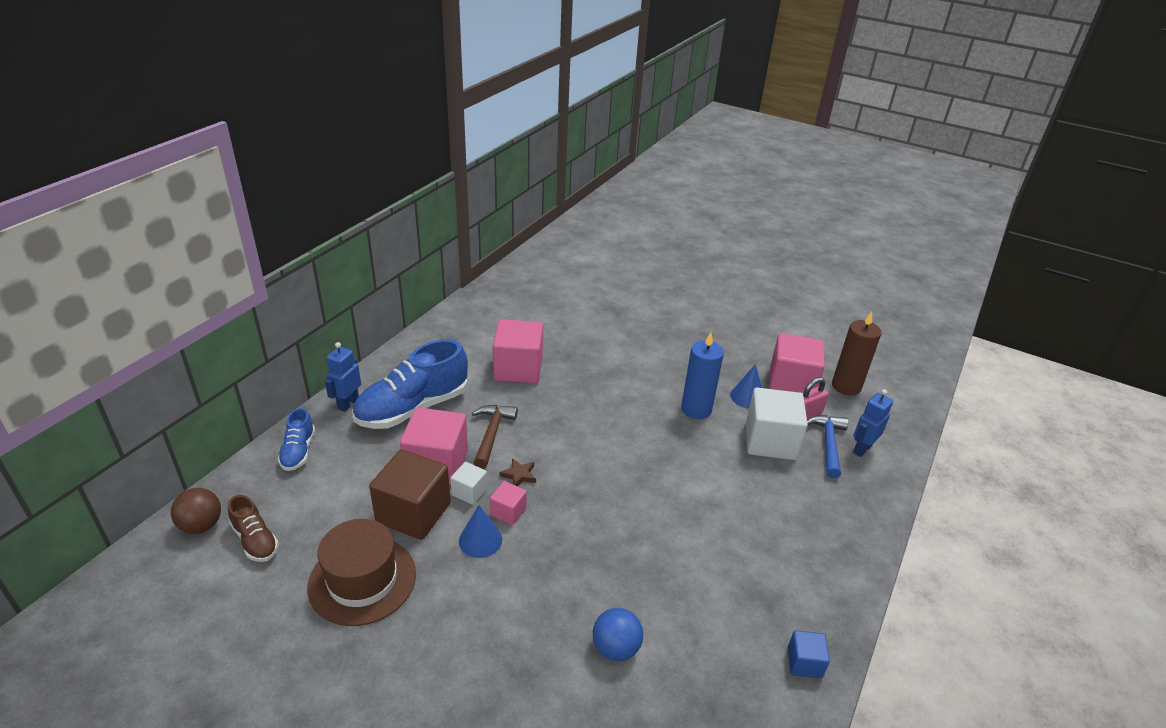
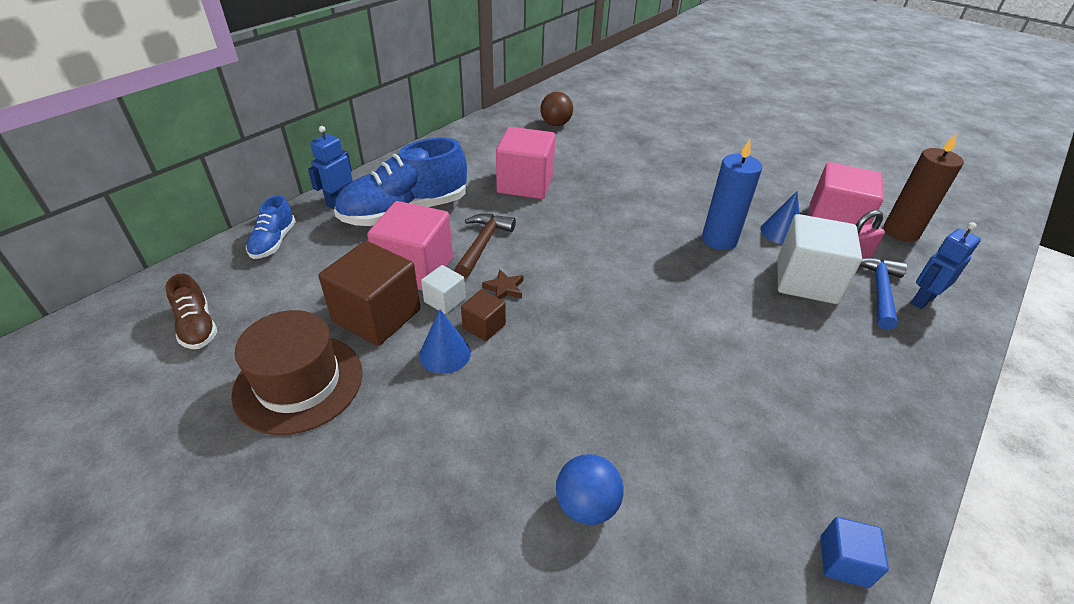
camera: 10 degrees right, 5 degrees up
(201, 525) = (147, 305): brown ball -> brown ball (555, 124)
(508, 512) = (484, 326): pink cube -> brown cube

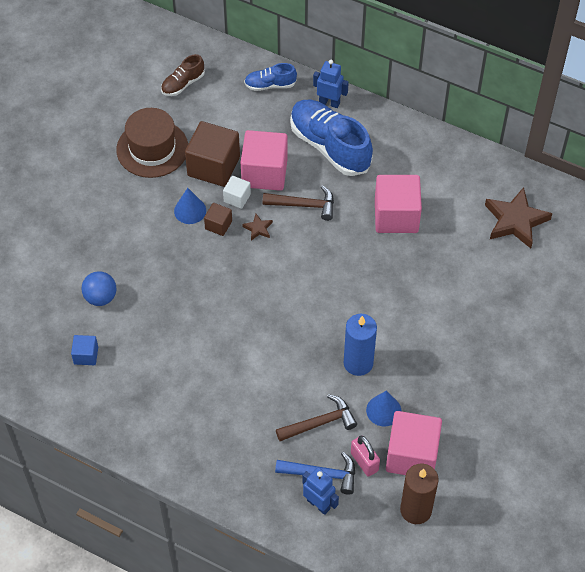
camera: 80 degrees right, 15 degrees up
(555, 124) = (515, 221): brown ball -> brown star
(806, 281) = (320, 423): white cube -> brown hammer
(844, 561) = (89, 414): blue cube -> blue cube (86, 355)

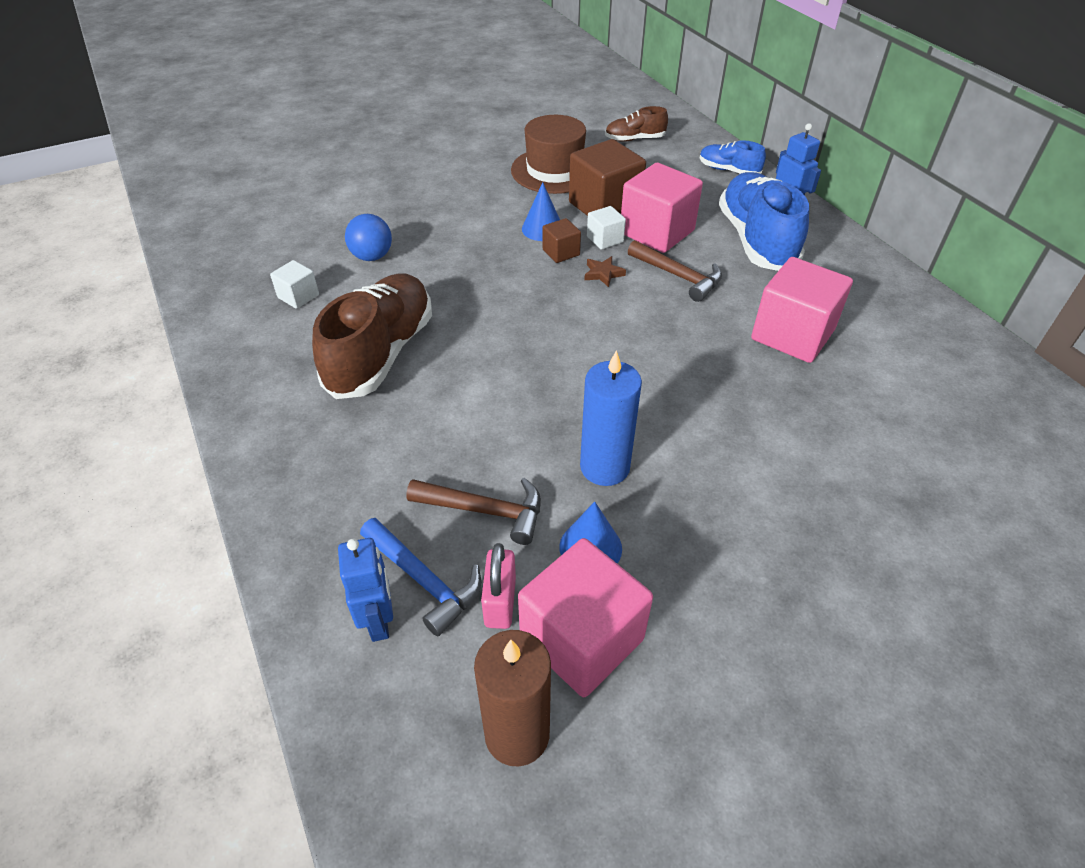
camera: 35 degrees right, 10 degrees down
(86, 355) = (298, 296): blue cube -> white cube
(179, 365) = (381, 353): none -> brown shoe
(515, 221) = (977, 415): brown star -> none

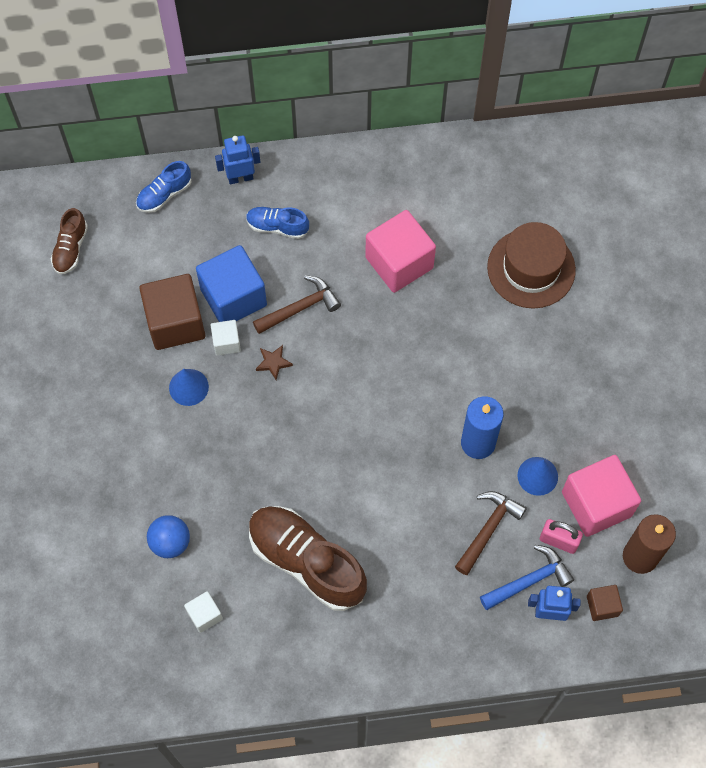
camera: 70 degrees left, 20 degrees up
(554, 170) = (95, 342): brown hat -> brown hat (531, 268)
(561, 252) = (230, 384): brown cube -> brown cube (602, 606)
(657, 232) = (233, 297): pink cube -> blue cube
(756, 240) = (277, 227): blue shoe -> blue shoe, size x0.50

